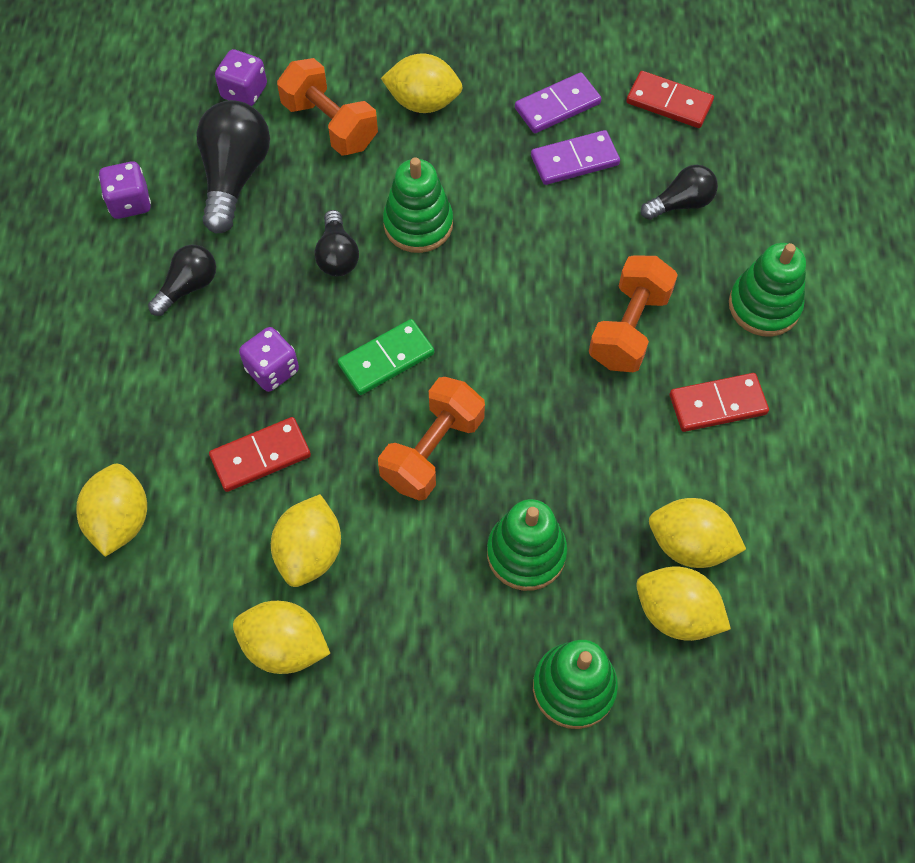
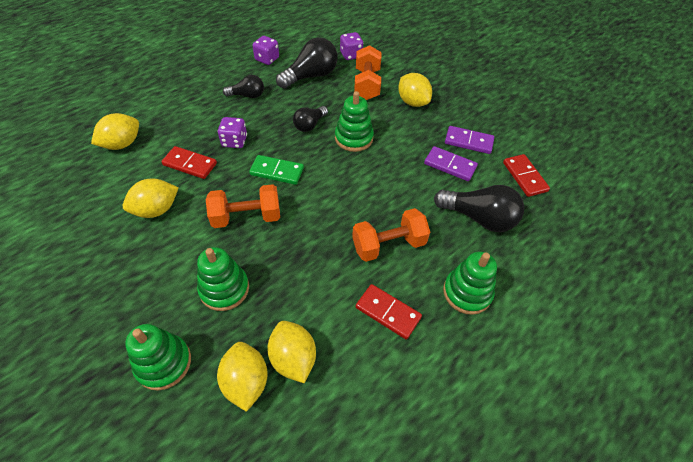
camera: 45 degrees right, 10 degrees down
(285, 646) = (101, 232): yellow lemon -> none
(681, 203) = (479, 218): black light bulb -> black light bulb, size x1.69

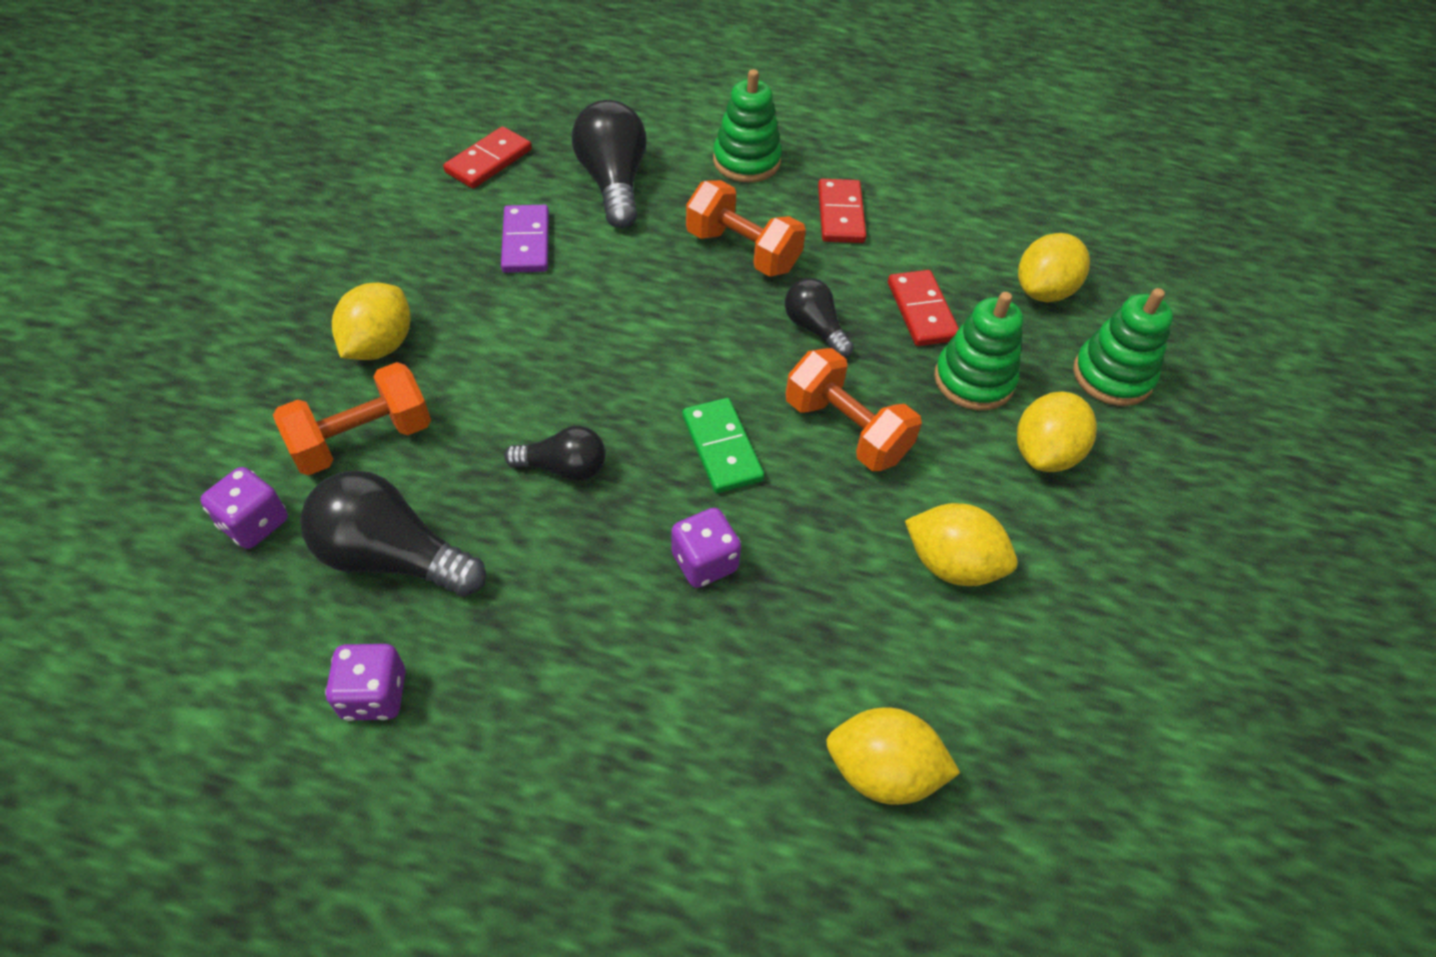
camera: 125 degrees left, 0 degrees up
(190, 164) = (820, 594): red domino -> red domino (921, 311)
(247, 95) = (548, 638): black light bulb -> black light bulb (814, 328)
(293, 358) = (978, 266): yellow lemon -> yellow lemon (1045, 453)
(354, 138) = (551, 384): green stacking toy -> none
(468, 142) = (448, 239): purple domino -> none

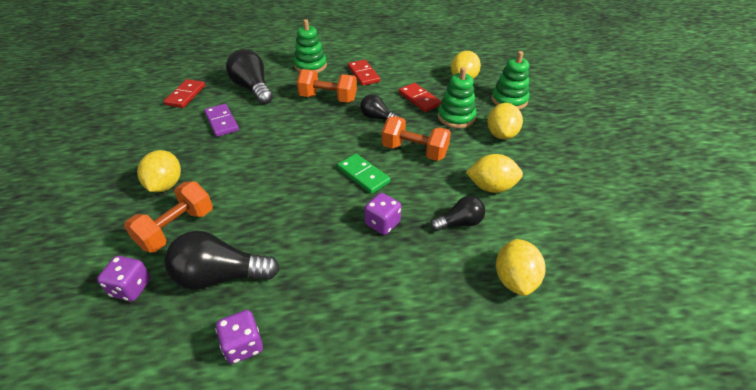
camera: 20 degrees left, 10 degrees down
(564, 468) = (291, 207): black light bulb -> black light bulb (459, 223)
(882, 771) = (515, 279): yellow lemon -> yellow lemon turned 75 degrees counterclockwise

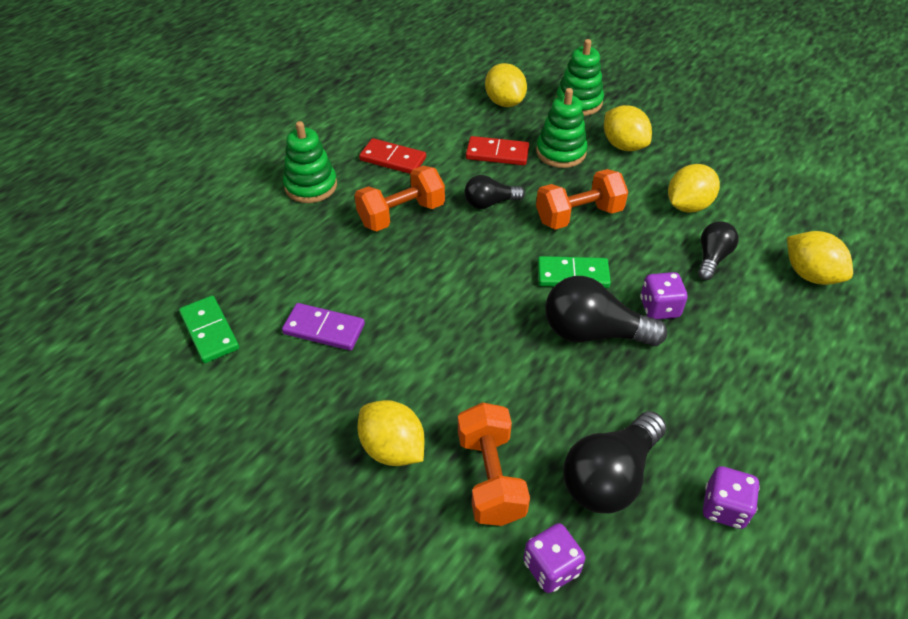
camera: 45 degrees left, 5 degrees up
(185, 95) = (210, 331): red domino -> green domino
(253, 88) = (288, 262): black light bulb -> black light bulb (593, 332)

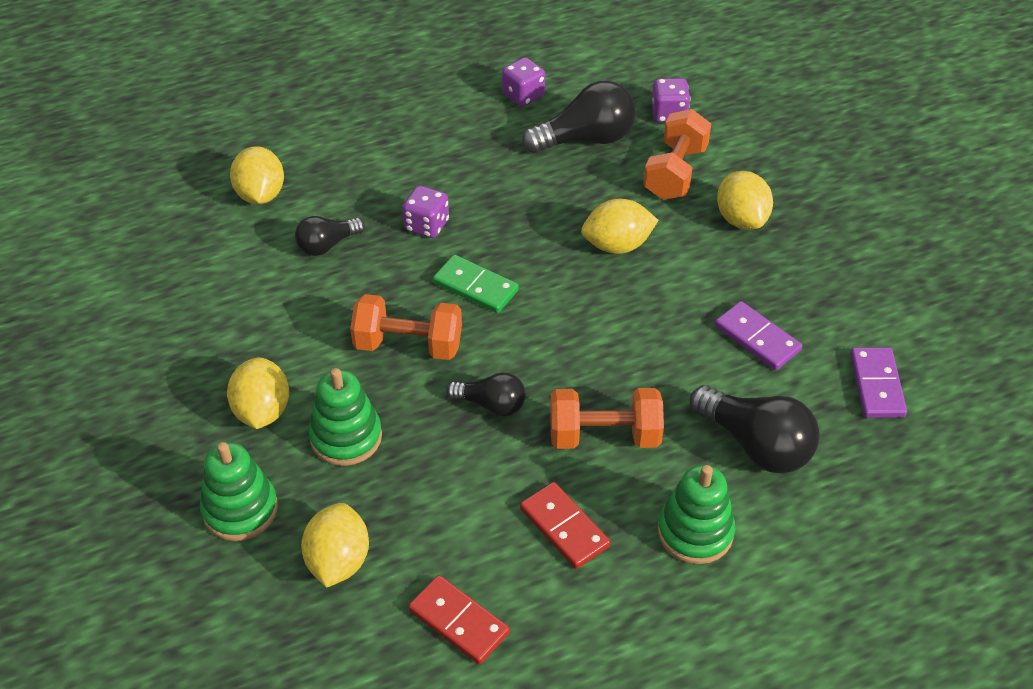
camera: 150 degrees left, 0 degrees up
(210, 331) = (876, 385): green domino -> purple domino
(497, 153) = (425, 472): red domino -> red domino (459, 621)
(593, 332) = (506, 231): black light bulb -> black light bulb (756, 445)
(688, 205) = (284, 304): yellow lemon -> yellow lemon (617, 245)

